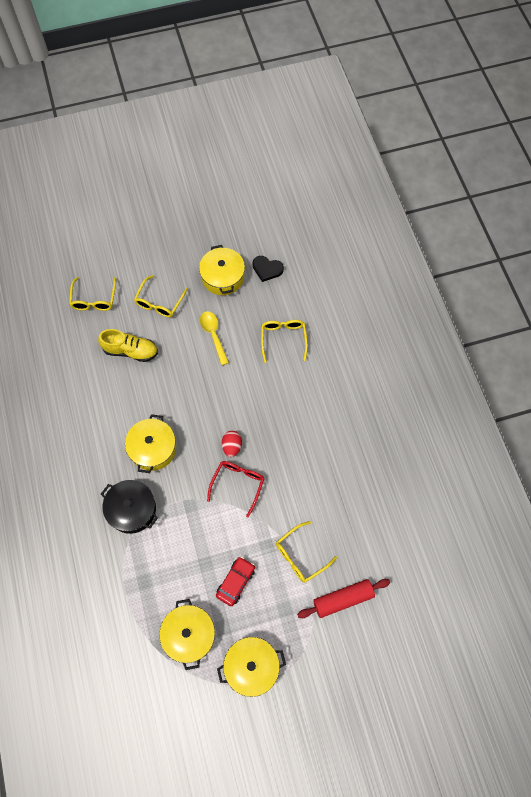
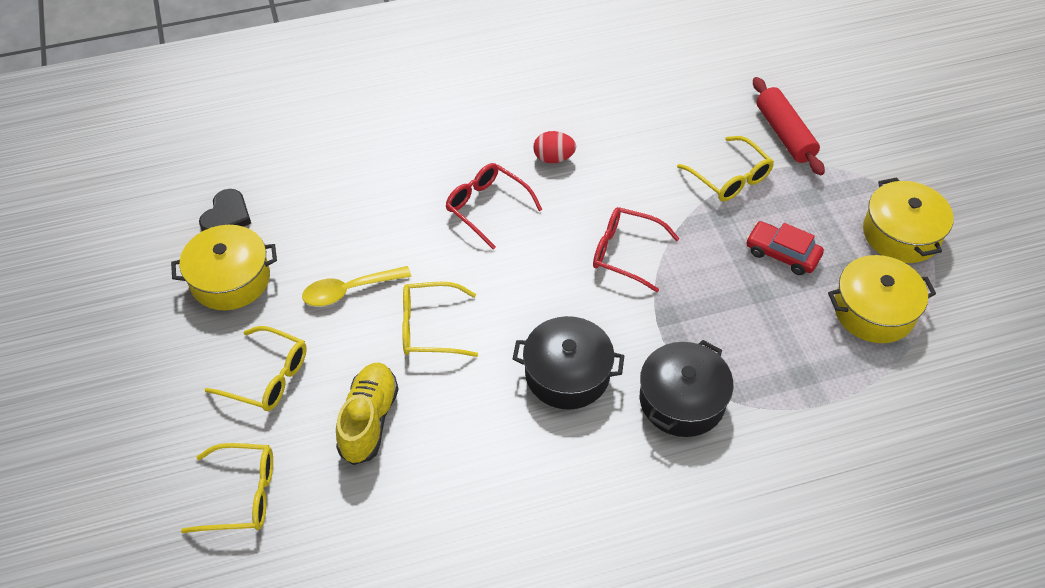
camera: 90 degrees left, 15 degrees down
(153, 448) = (567, 374): yellow pot -> black pot
(232, 446) = (560, 261): red egg -> red egg (553, 158)
(274, 405) = (487, 207): none -> red glasses
(283, 339) = (368, 195): yellow glasses -> yellow glasses (429, 327)

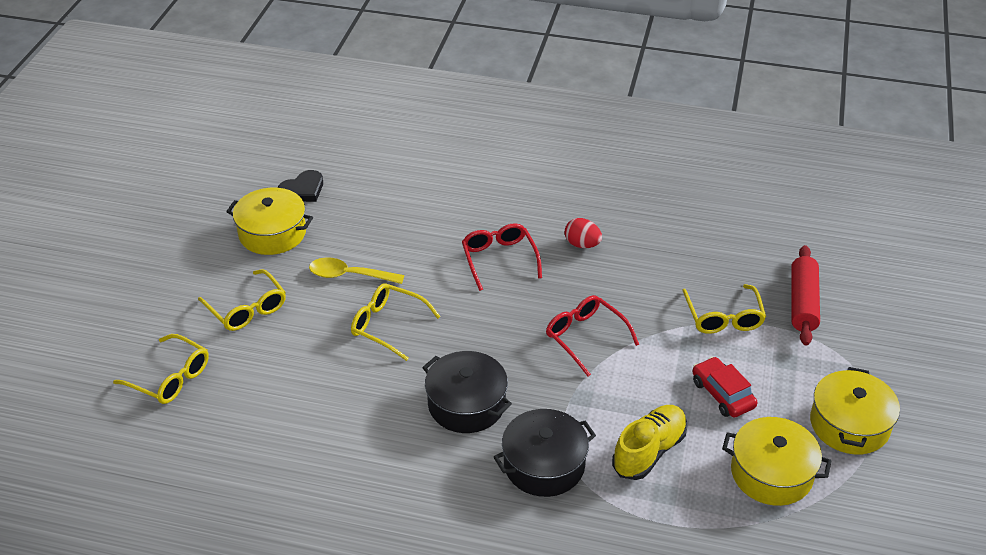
camera: 30 degrees right, 10 degrees down
(369, 420) = (294, 369): yellow shoe -> yellow shoe (649, 451)

